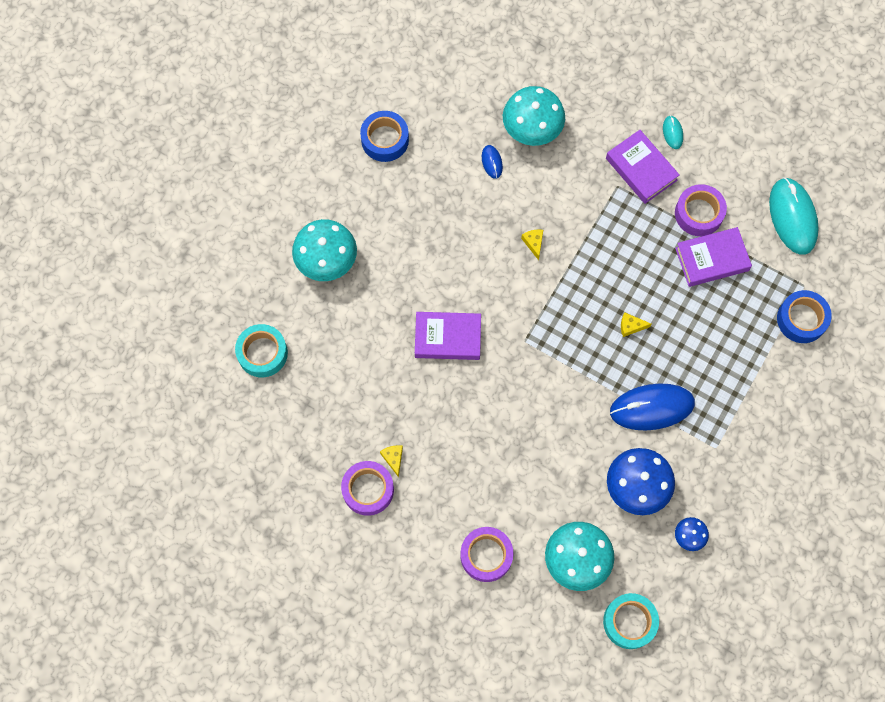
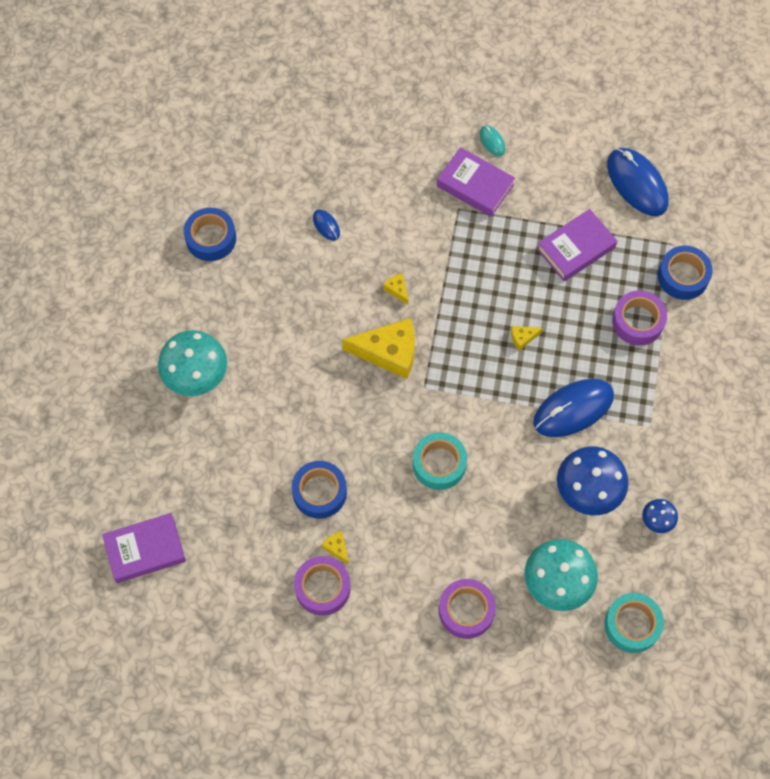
camera: 20 degrees left, 5 degrees down
(262, 353) = (163, 489): turquoise tape -> turquoise tape (439, 464)
(396, 403) = (319, 492): none -> blue tape
(447, 338) = (346, 410): purple book -> purple book (145, 550)
(504, 298) = (389, 352): none -> yellow cheese
(532, 130) = (354, 183): turquoise mushroom -> none
(698, 213) = (546, 209): purple tape -> purple tape (637, 321)
(792, 217) = (637, 183): turquoise mouse -> blue mouse

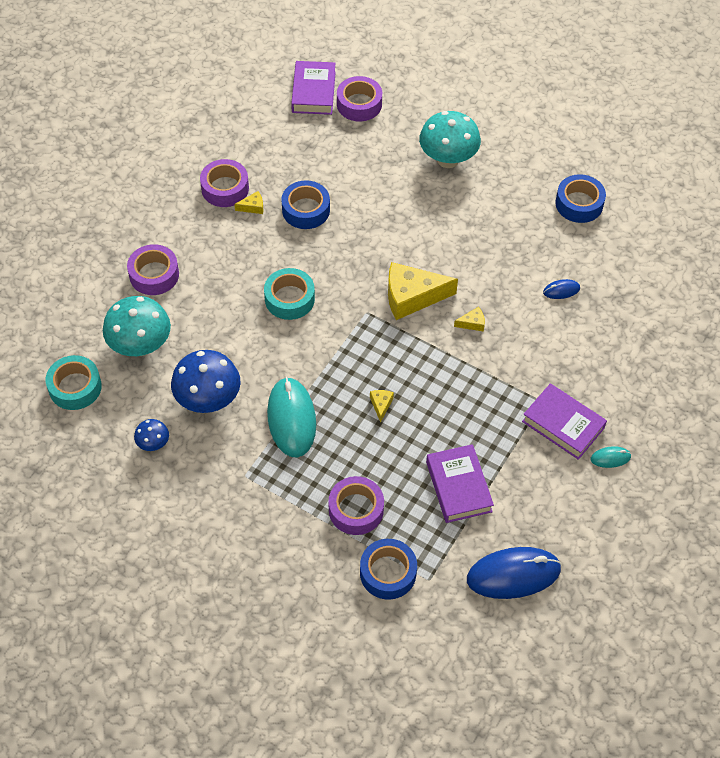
camera: 110 degrees right, 10 degrees down
(147, 494) = (359, 104): none -> purple tape
(389, 352) = (412, 297): yellow cheese -> yellow cheese turned 60 degrees clockwise
(475, 185) = (563, 424): purple book -> purple book turned 75 degrees clockwise
(573, 409) = (291, 419): blue mouse -> turquoise mouse

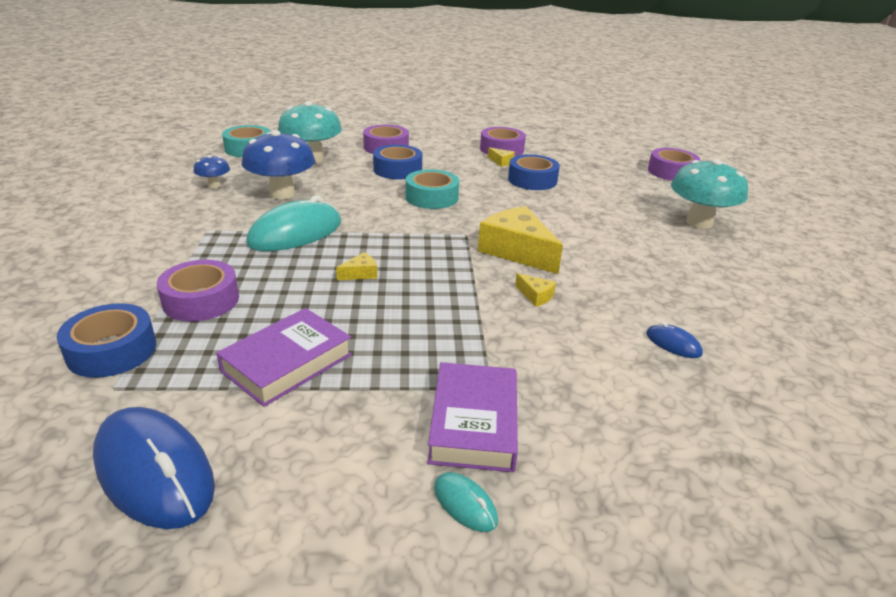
camera: 55 degrees right, 25 degrees down
(313, 92) = (646, 154): purple book -> none
(579, 204) = (805, 315): blue tape -> blue tape (397, 170)

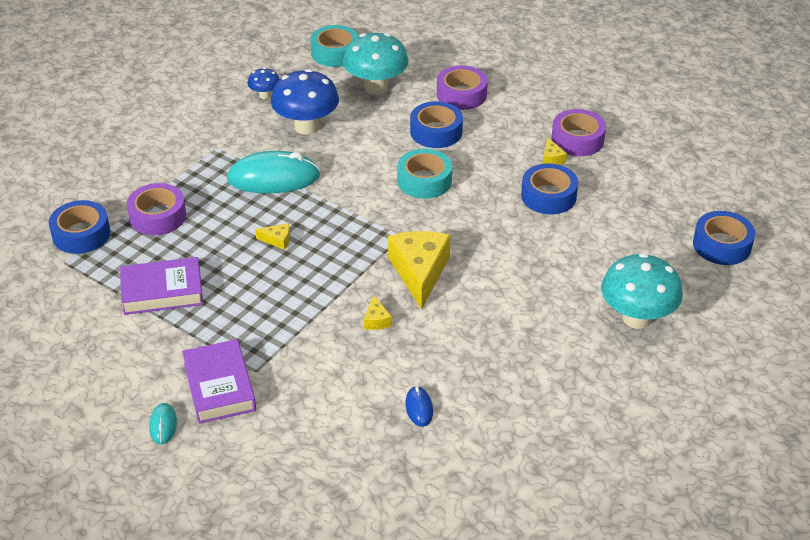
camera: 40 degrees right, 10 degrees up
(154, 471) = (45, 324): blue mouse -> none
(474, 423) = (219, 386): purple book -> purple book turned 60 degrees counterclockwise
(671, 172) = (722, 245): purple tape -> blue tape

